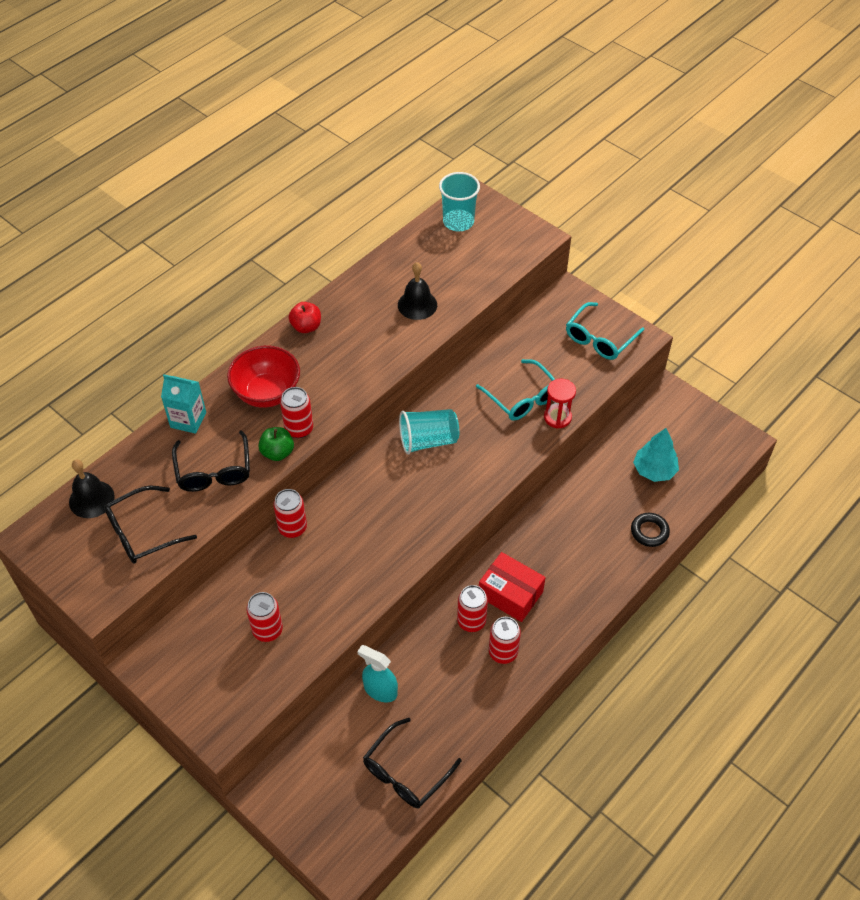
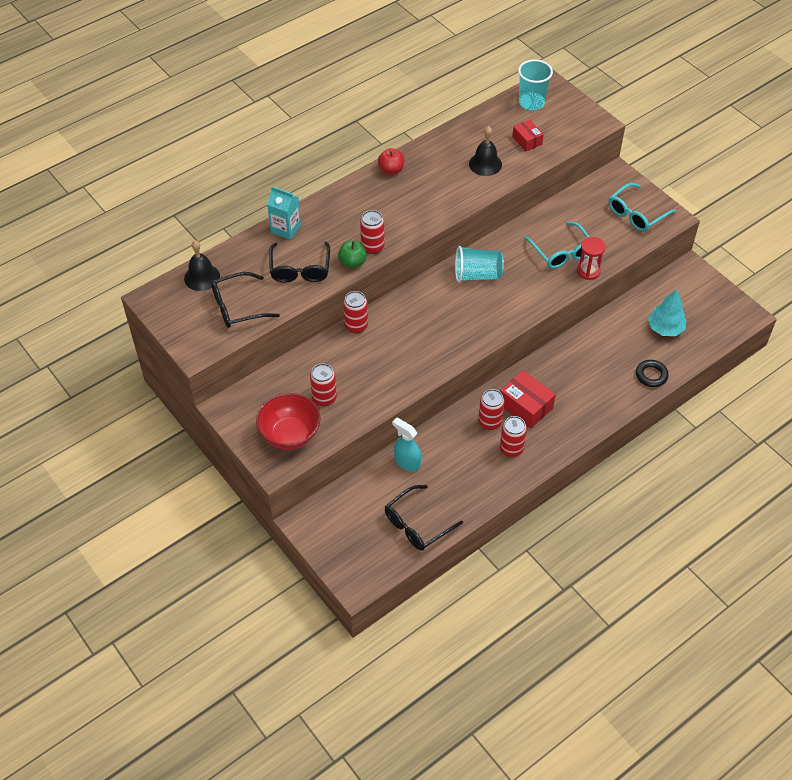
camera: 10 degrees right, 0 degrees up
(267, 393) = (351, 217): red bowl -> red bowl (290, 435)
(461, 269) = (527, 141): none -> red box

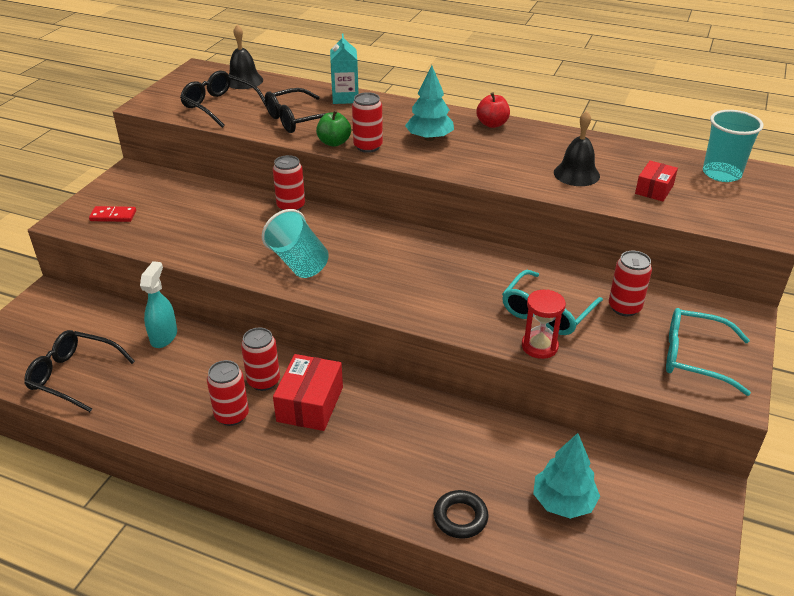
camera: 60 degrees right, 15 degrees down
(290, 435) = (113, 216): red bowl -> red domino
(324, 398) = (175, 220): red can -> red can (624, 307)
(386, 210) = (429, 138): none -> turquoise tree
(477, 275) = (440, 259): turquoise cup -> turquoise cup (298, 262)

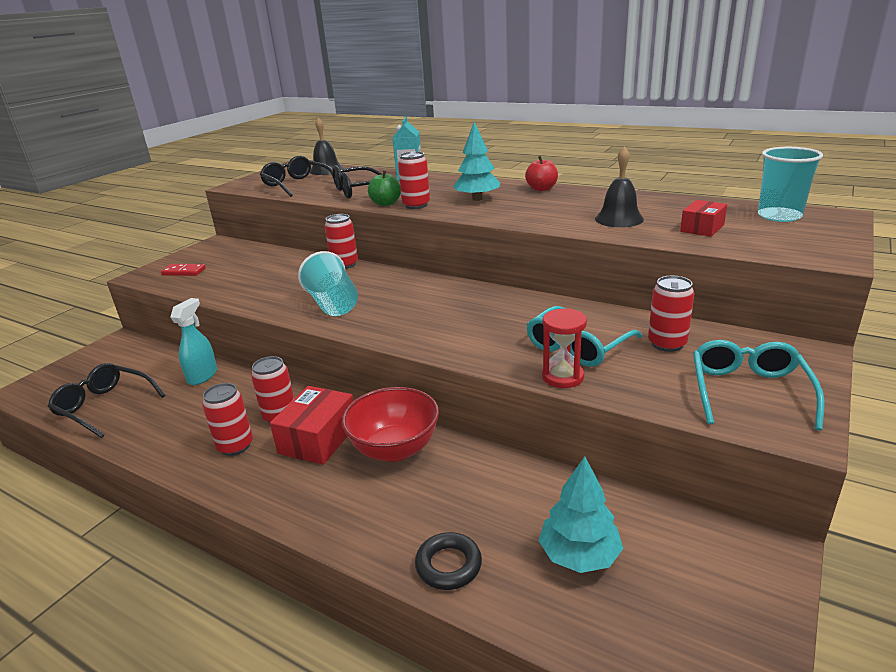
camera: 10 degrees right, 10 degrees down
(385, 412) = (395, 449): none -> red bowl
(694, 357) = (748, 391): turquoise glasses -> turquoise glasses turned 75 degrees clockwise

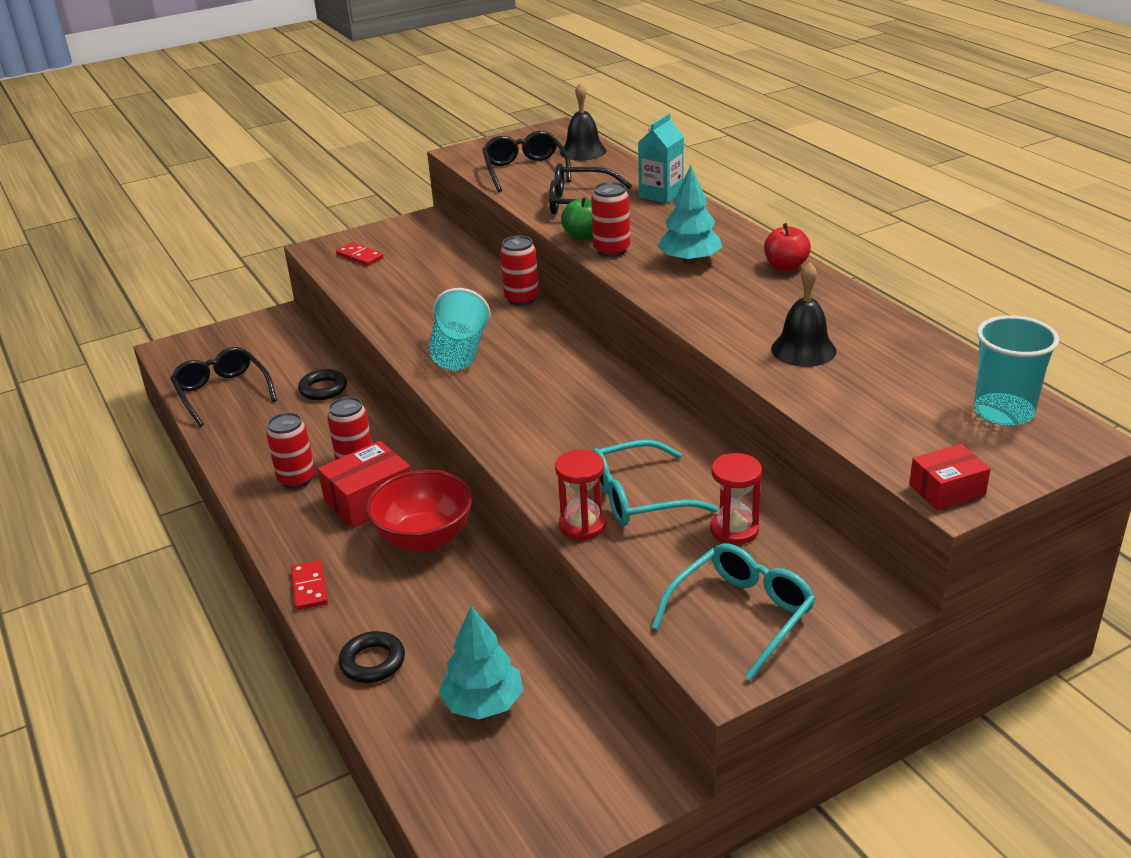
camera: 30 degrees right, 5 degrees up
(202, 376) = (323, 389): turquoise spray bottle -> black ring
(327, 527) = (309, 587): none -> red domino
(667, 344) = (734, 530): red can -> red hourglass
(702, 228) = (876, 398): red box -> red box (947, 490)

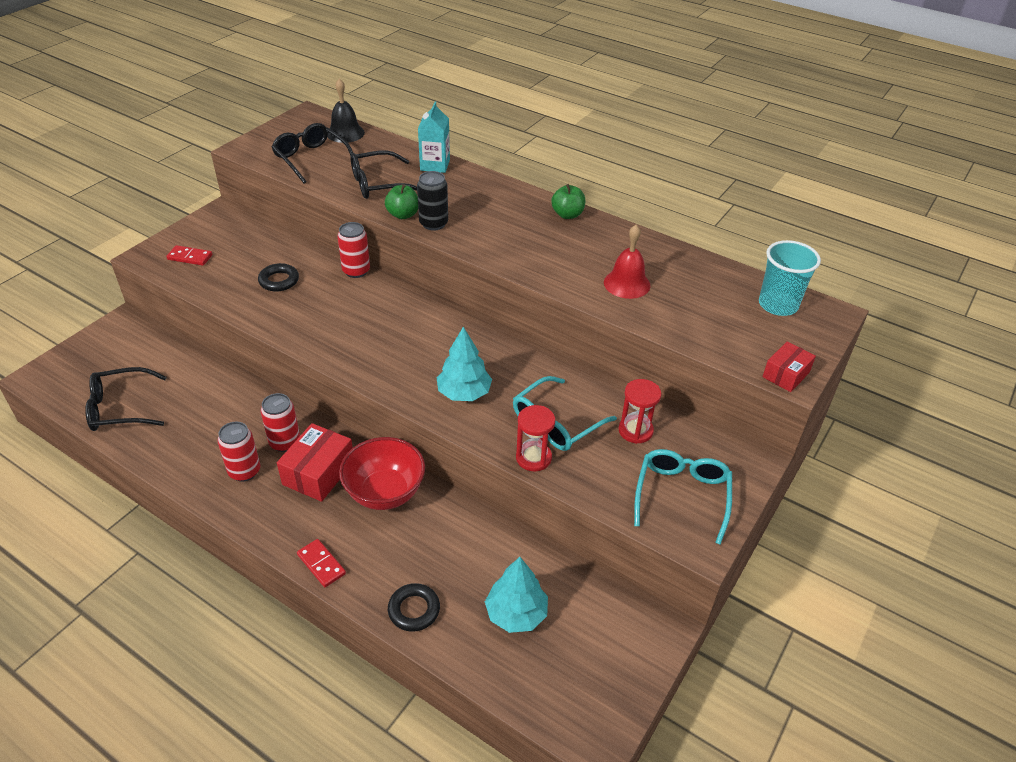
camera: 30 degrees left, 10 degrees up
(222, 393) = (120, 408): black glasses -> black glasses turned 45 degrees counterclockwise
(323, 389) = (211, 382): black ring -> black ring (279, 281)
(459, 353) = (340, 332): turquoise cup -> none
(611, 250) = (433, 224): red can -> black can
(689, 261) = (497, 222): turquoise tree -> turquoise tree (464, 393)
(785, 266) = (567, 214): red apple -> green apple
(803, 349) = (627, 284): black bell -> red bell

